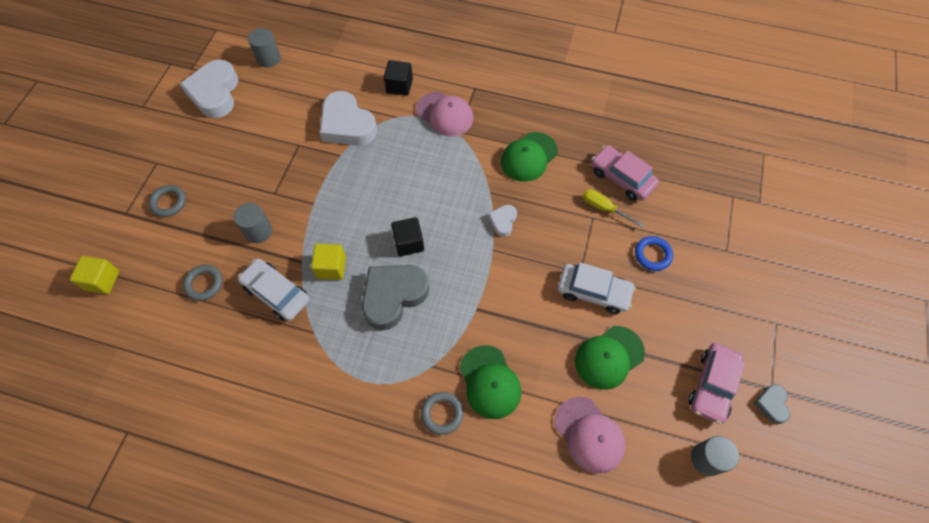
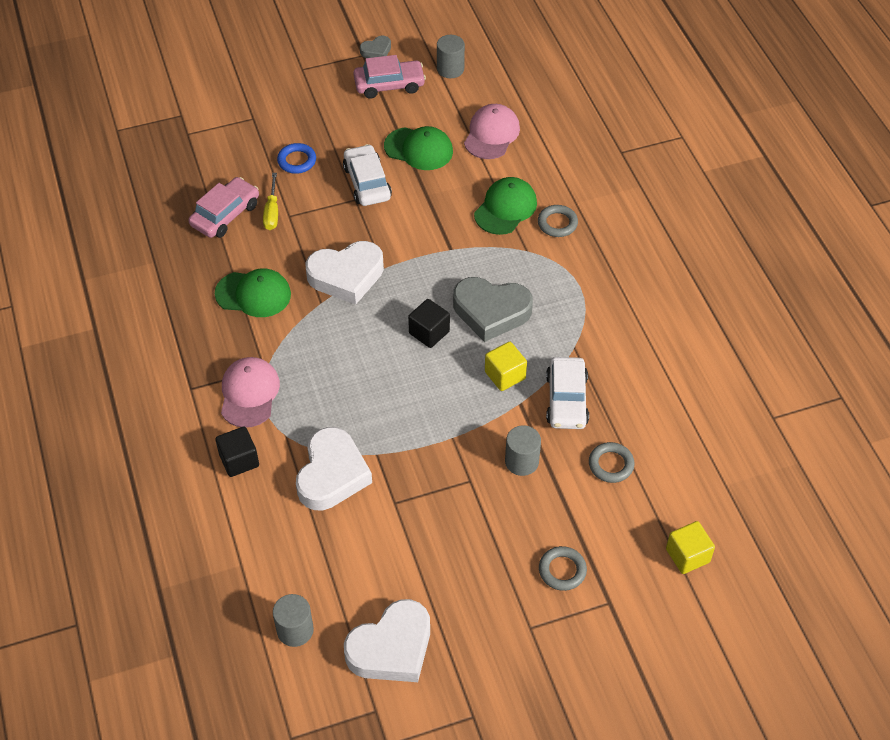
camera: 125 degrees left, 10 degrees down
(503, 221) = (346, 276): white heart -> white heart, size x2.10
(621, 178) = (225, 214): pink car -> pink car turned 150 degrees counterclockwise

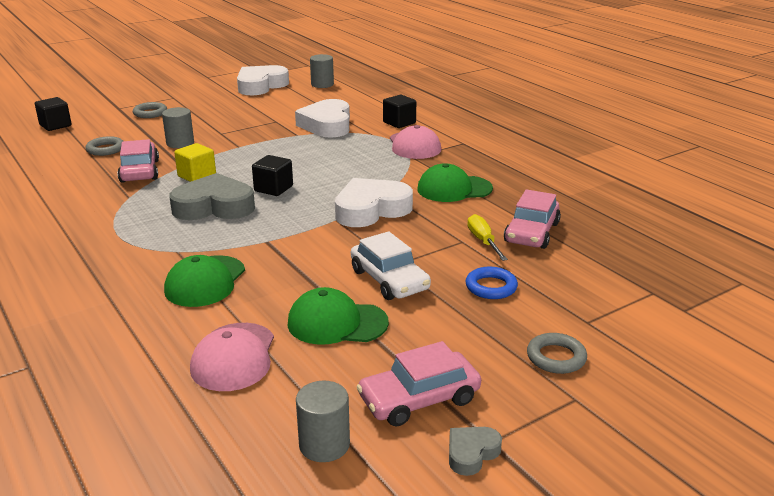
camera: 165 degrees right, 25 degrees down
(557, 223) = (138, 277): grey ring -> grey ring (556, 357)
(566, 400) = (139, 171): white car -> pink car
(687, 555) = (55, 125): yellow cube -> black cube

